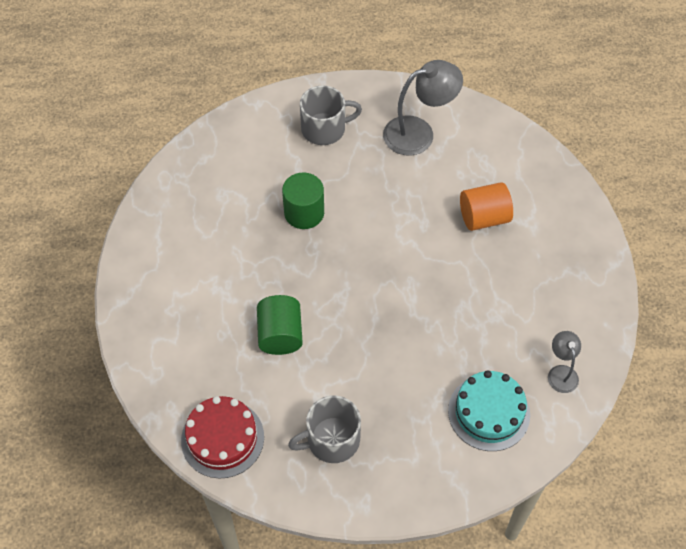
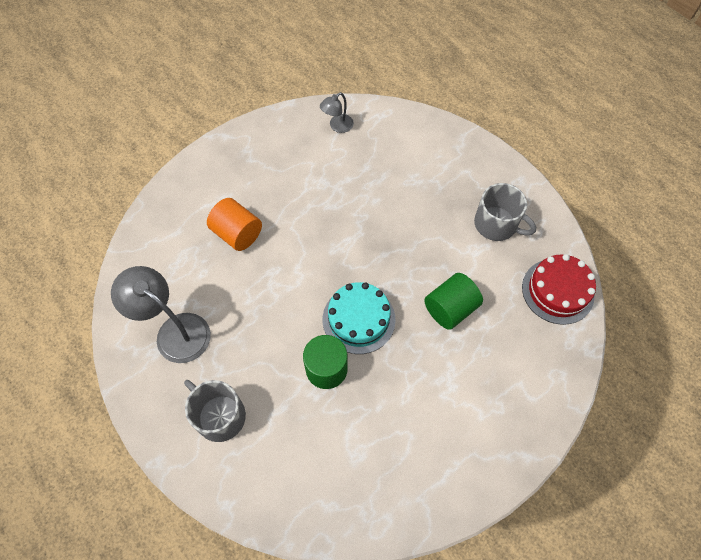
camera: 125 degrees left, 5 degrees up
(489, 412) = (399, 149): turquoise cake -> turquoise cake (358, 319)

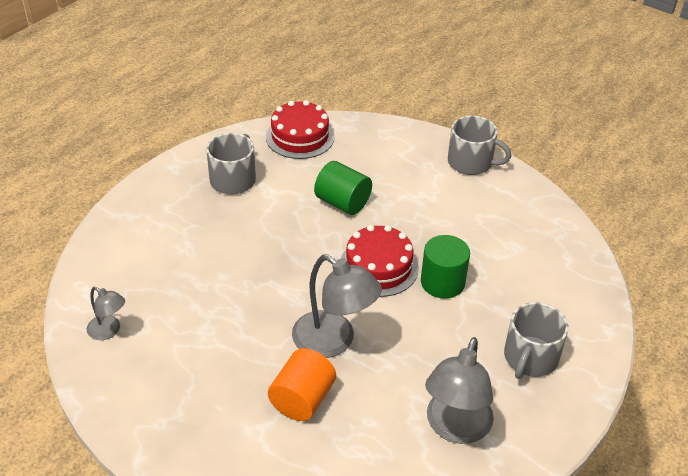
camera: 105 degrees left, 20 degrees down
(285, 265) = (333, 342): none -> grey lamp
(358, 319) = (378, 267): turquoise cake -> red cake
(497, 456) = (471, 162): none -> grey mug

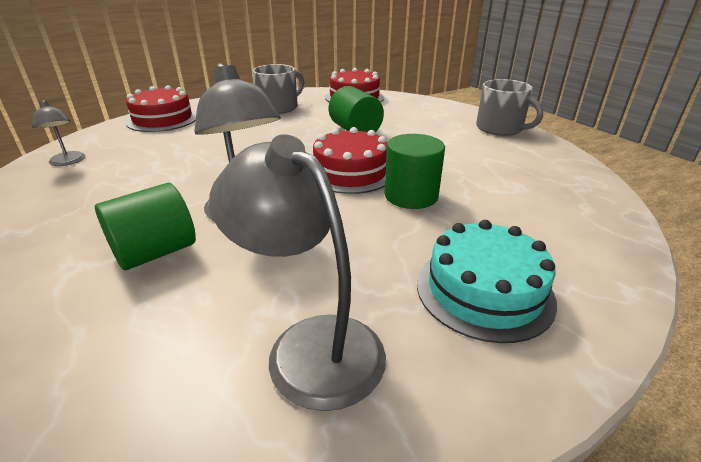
camera: 25 degrees right, 10 degrees down
(126, 236) = (163, 119): none -> red cake
(302, 399) = (155, 252): orange cylinder -> green cylinder
(455, 428) = (310, 344): grey lamp -> grey lamp turned 90 degrees clockwise
(530, 358) = (484, 291): grey mug -> turquoise cake

